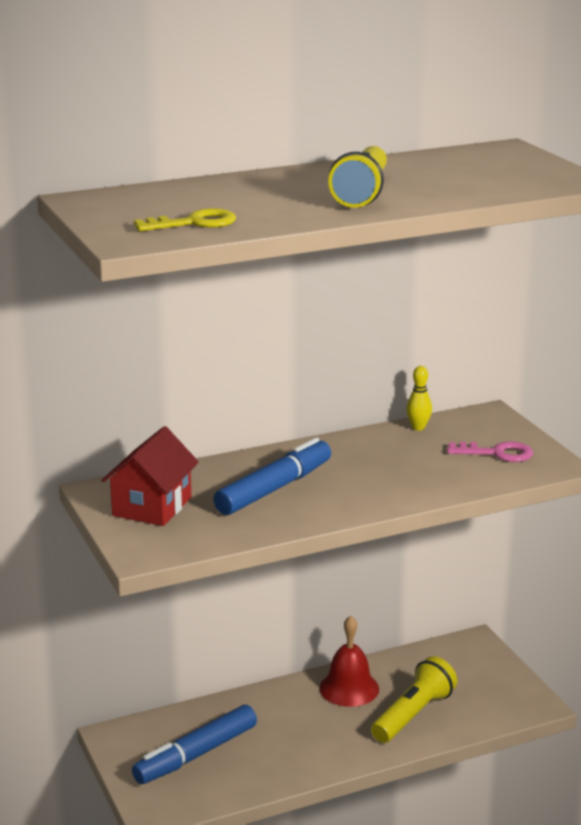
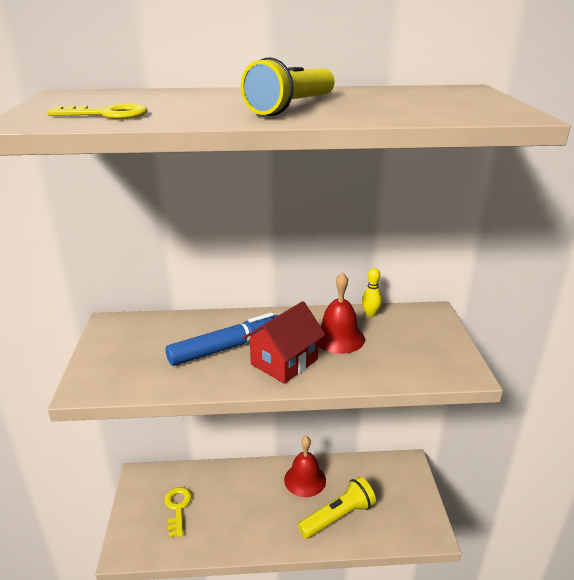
camera: 20 degrees right, 5 degrees up
(152, 506) = (130, 345): red house -> red house (284, 362)
(196, 755) = (177, 508): blue marker -> yellow key
(398, 457) = (338, 338): none -> red bell
(497, 453) = (420, 350): pink key -> none

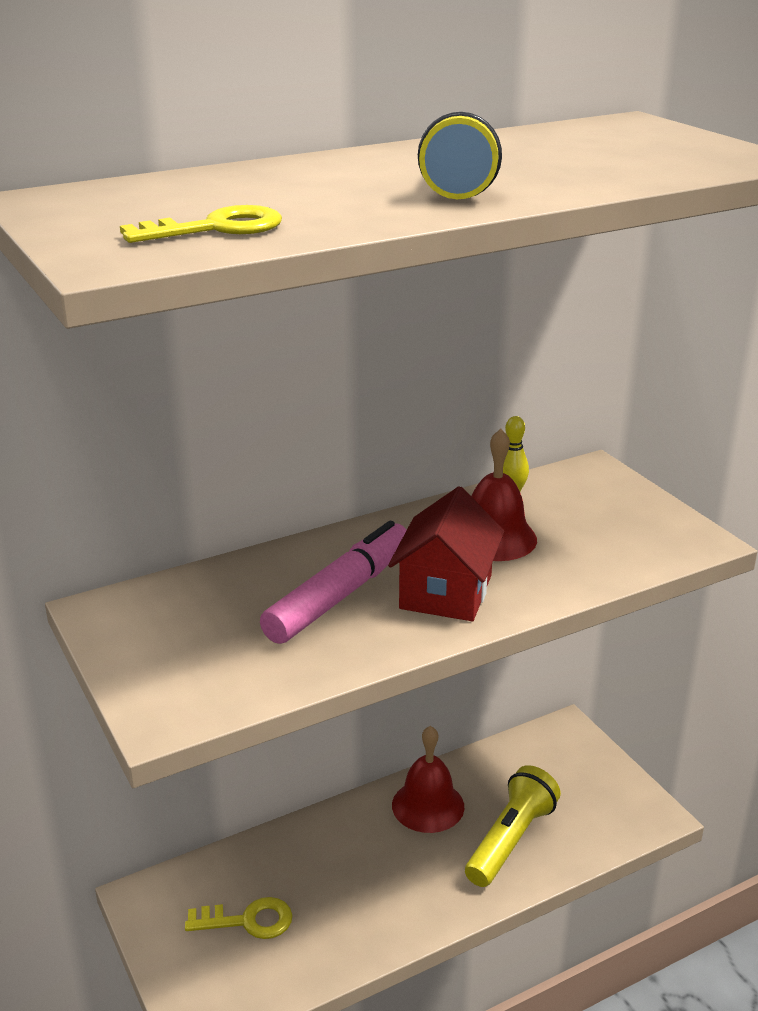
camera: 25 degrees left, 0 degrees up
(177, 508) = (248, 921): yellow key -> yellow key turned 120 degrees clockwise
(227, 348) = (340, 595): blue marker -> pink marker

